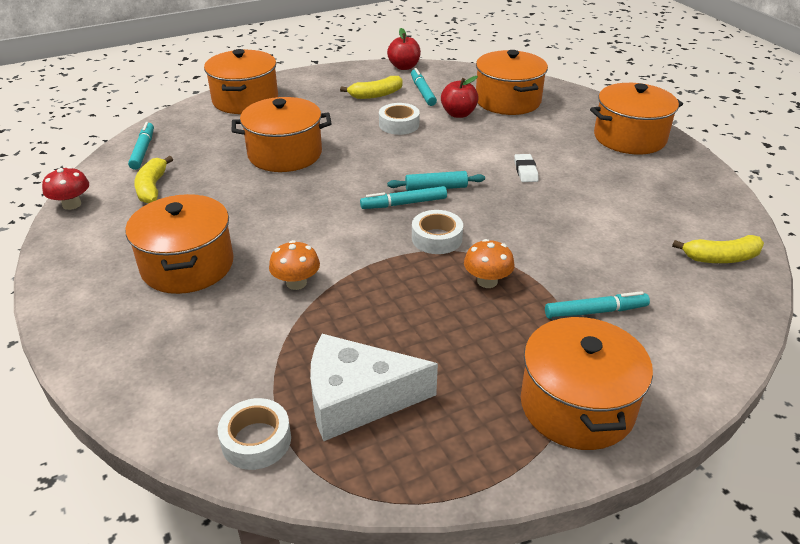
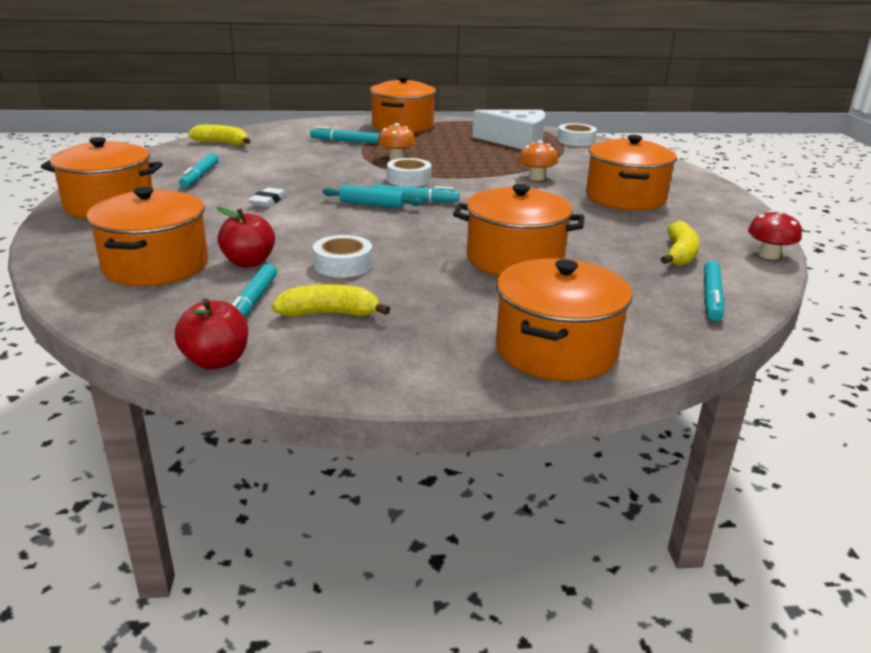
camera: 160 degrees left, 10 degrees down
(632, 189) = (200, 176): none -> turquoise marker

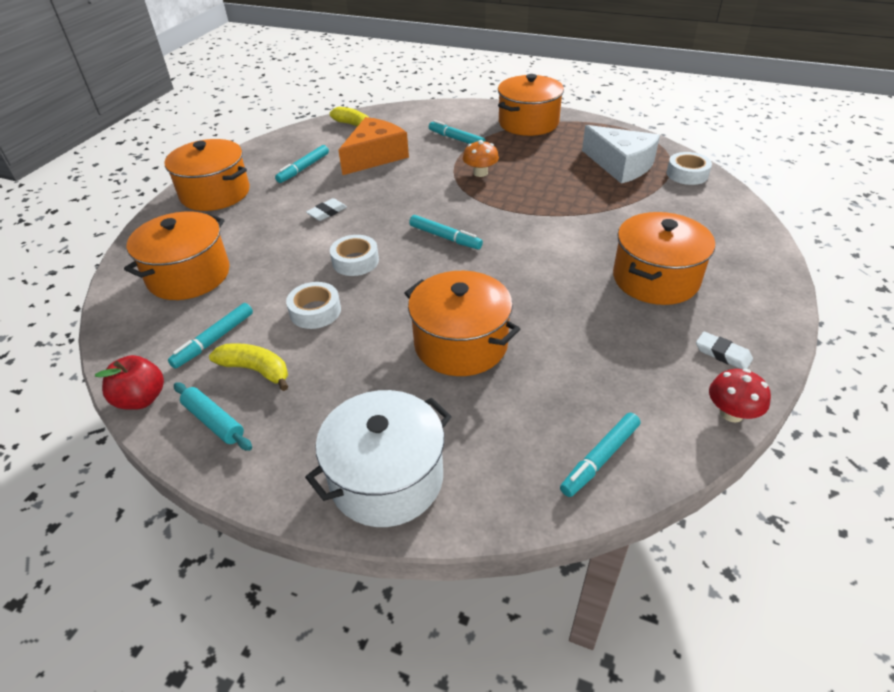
camera: 30 degrees right, 15 degrees up
(249, 262) = (251, 289): red apple -> none
(272, 160) = (375, 156): none -> orange cheese
(372, 204) = (404, 235): turquoise rolling pin -> turquoise rolling pin (214, 421)
(409, 179) = (466, 205): white tape -> white tape (355, 261)
(536, 178) = (589, 227): orange mushroom -> none
(556, 350) = (386, 478): orange pot -> white pot
(679, 254) = (629, 383): yellow banana -> none
(724, 227) = (722, 354): none -> white eraser

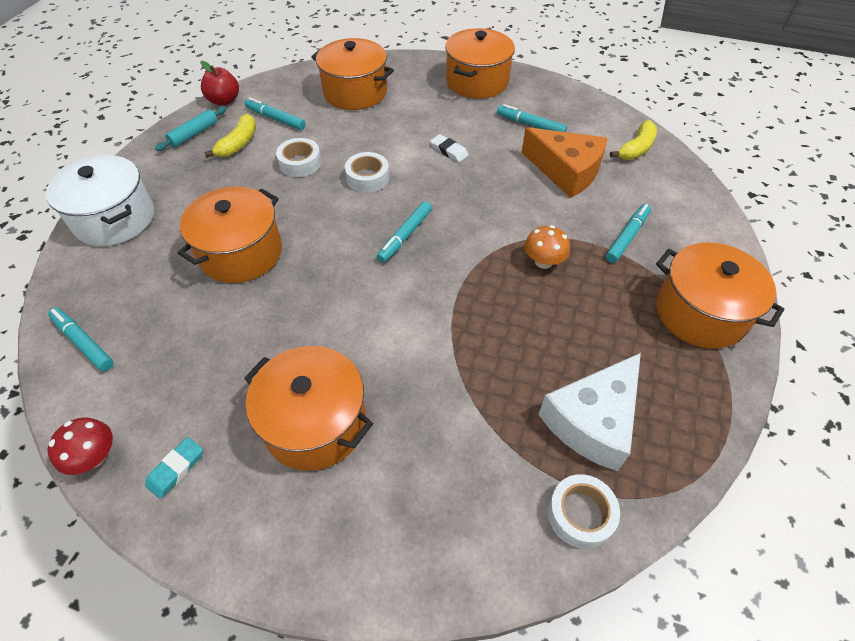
camera: 85 degrees right, 10 degrees up
(722, 354) = (176, 469): white eraser -> turquoise eraser

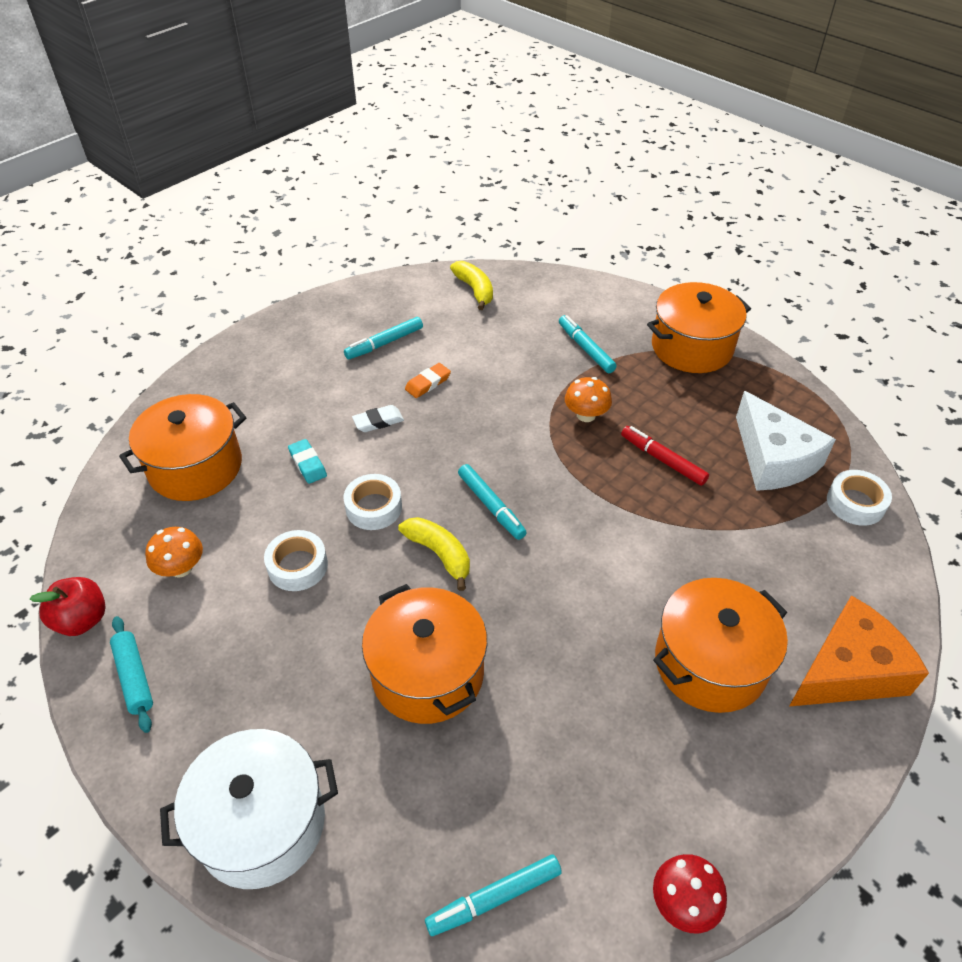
camera: 65 degrees left, 5 degrees down
(176, 469) = (726, 811): turquoise eraser -> turquoise eraser (308, 464)
(238, 143) = (203, 625): yellow banana -> yellow banana (439, 554)
(275, 119) = (181, 568): turquoise marker -> orange mushroom
(477, 81) = (273, 353): orange pot -> none
(507, 160) = (428, 383): none -> orange eraser
(527, 329) = (662, 460): none -> red marker
(566, 171) = (474, 348): orange cheese -> orange cheese (848, 670)

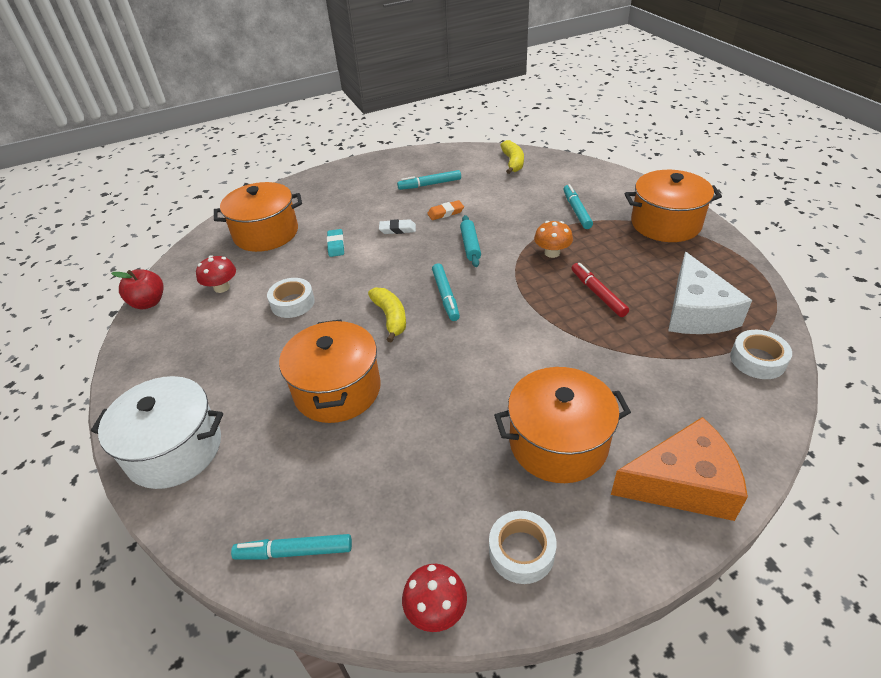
camera: 25 degrees right, 5 degrees down
(134, 677) = (156, 342): turquoise rolling pin -> turquoise rolling pin (470, 245)
(181, 568) = (222, 287): orange mushroom -> red mushroom
(374, 507) = (363, 279): white tape -> white tape (521, 551)

